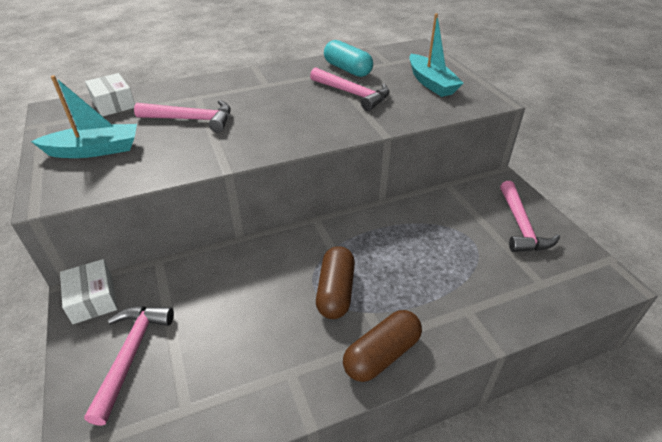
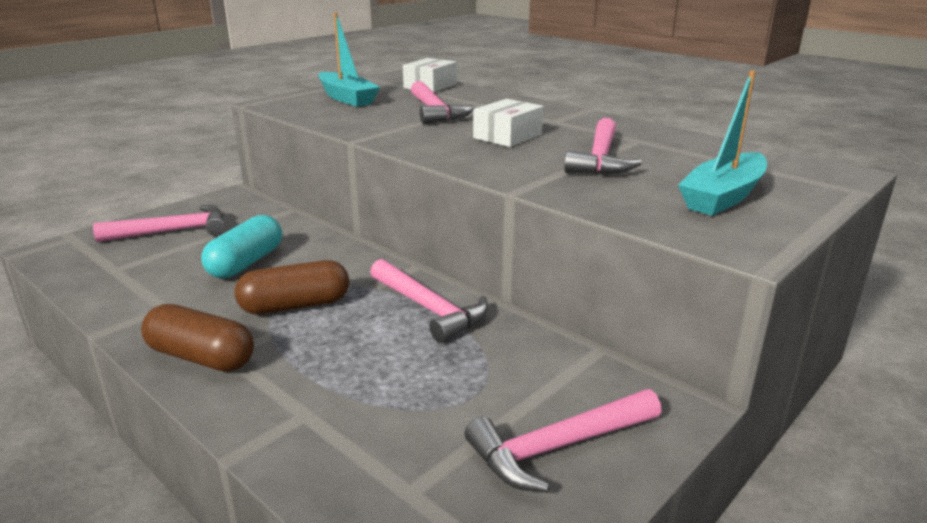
camera: 65 degrees right, 15 degrees down
(93, 299) = (233, 199): white box -> white box (507, 136)
(347, 69) = (667, 146): turquoise capsule -> turquoise capsule (246, 263)
(376, 230) = (429, 309): none -> pink hammer

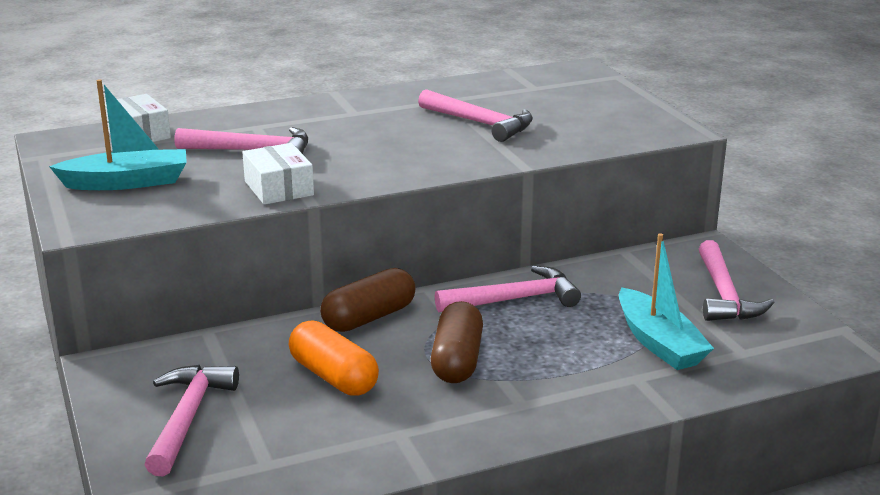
camera: 65 degrees left, 0 degrees up
(201, 357) = (519, 418): brown capsule -> brown capsule (369, 318)
(246, 263) = (333, 377): turquoise capsule -> orange capsule
(507, 136) = (379, 139): white box -> white box (279, 188)
(723, 197) = (595, 111): turquoise boat -> turquoise boat (659, 343)

